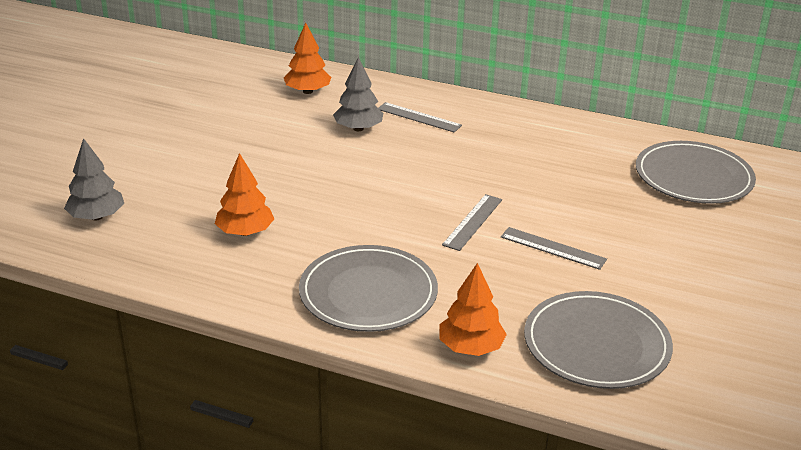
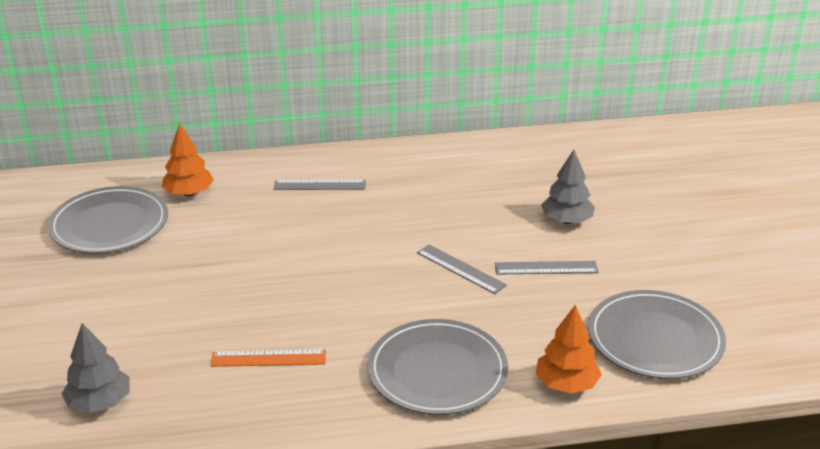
camera: 30 degrees left, 0 degrees up
(245, 232) = (268, 358): orange tree -> orange ruler
(358, 128) = (275, 215): grey tree -> grey tree (566, 220)
(472, 222) = (460, 269): grey ruler -> grey ruler turned 45 degrees counterclockwise
(693, 177) = (591, 164): grey plate -> grey plate (109, 224)

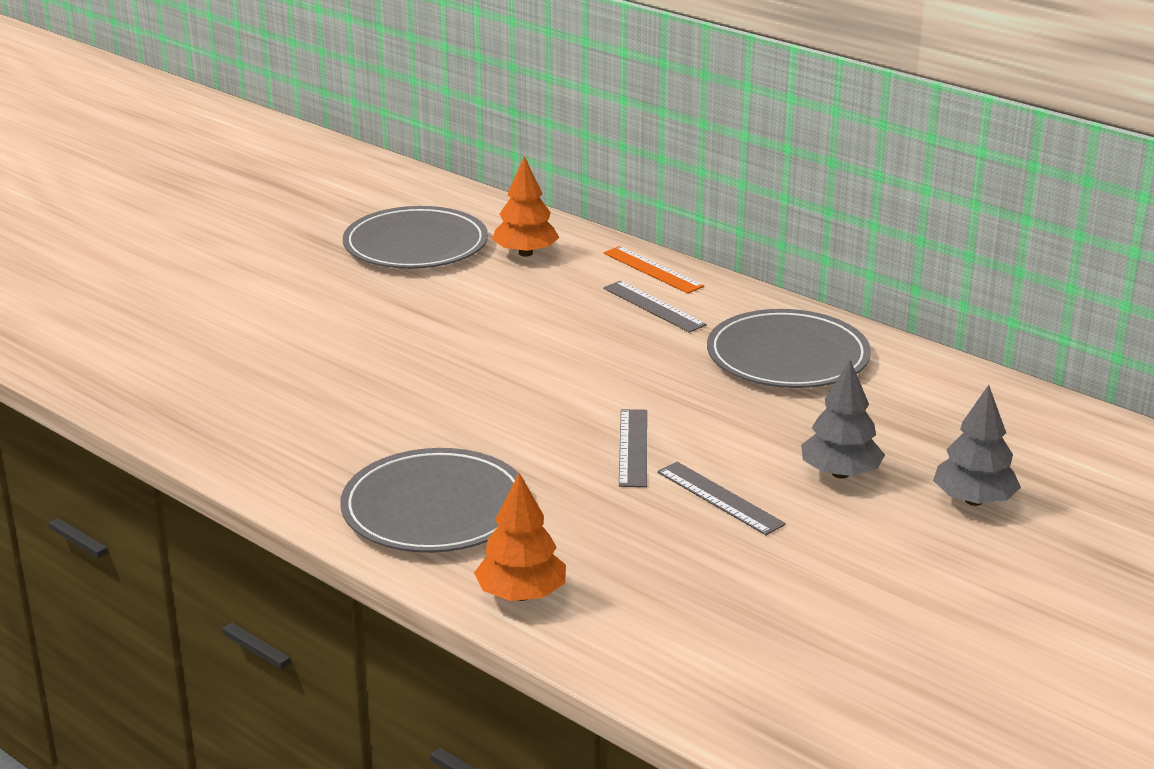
camera: 50 degrees right, 5 degrees down
(99, 403) = (165, 365): grey tree -> grey tree (973, 500)
(268, 358) = (330, 411): orange ruler -> orange ruler (653, 270)
(655, 339) = (691, 623): grey plate -> grey plate (787, 356)

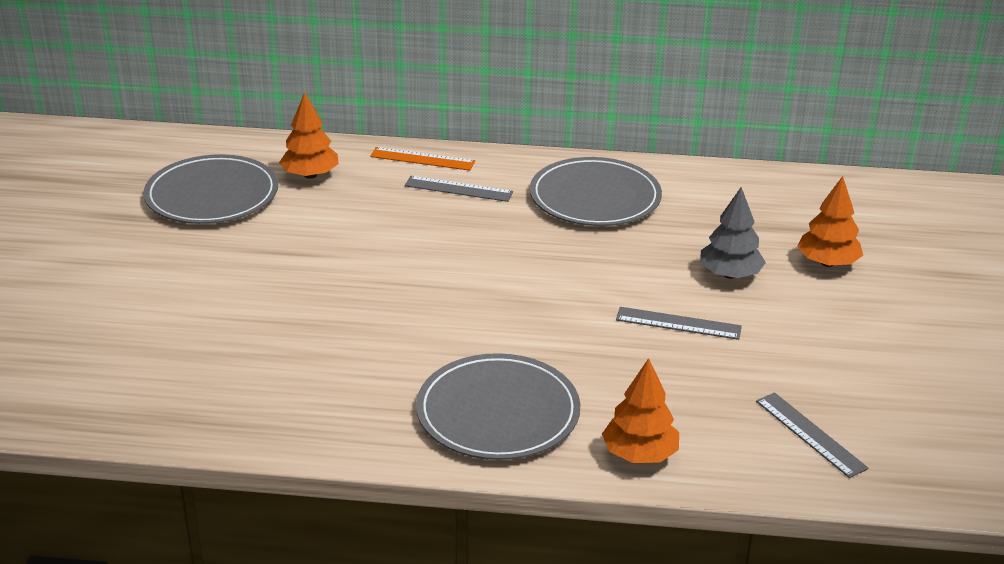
camera: 35 degrees left, 5 degrees up
(633, 447) = (577, 307): grey ruler -> grey ruler (810, 434)
(973, 500) = (827, 263): grey tree -> orange tree

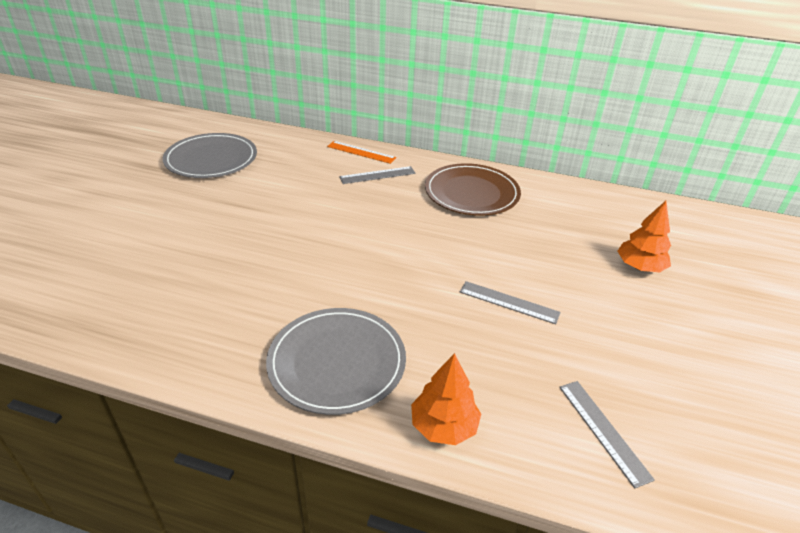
camera: 10 degrees right, 5 degrees up
(310, 175) = (282, 154): orange tree -> none
(458, 189) = (377, 175): grey ruler -> grey ruler turned 45 degrees counterclockwise
(595, 197) = (471, 193): grey plate -> brown plate
(730, 274) = (559, 266): grey tree -> none

